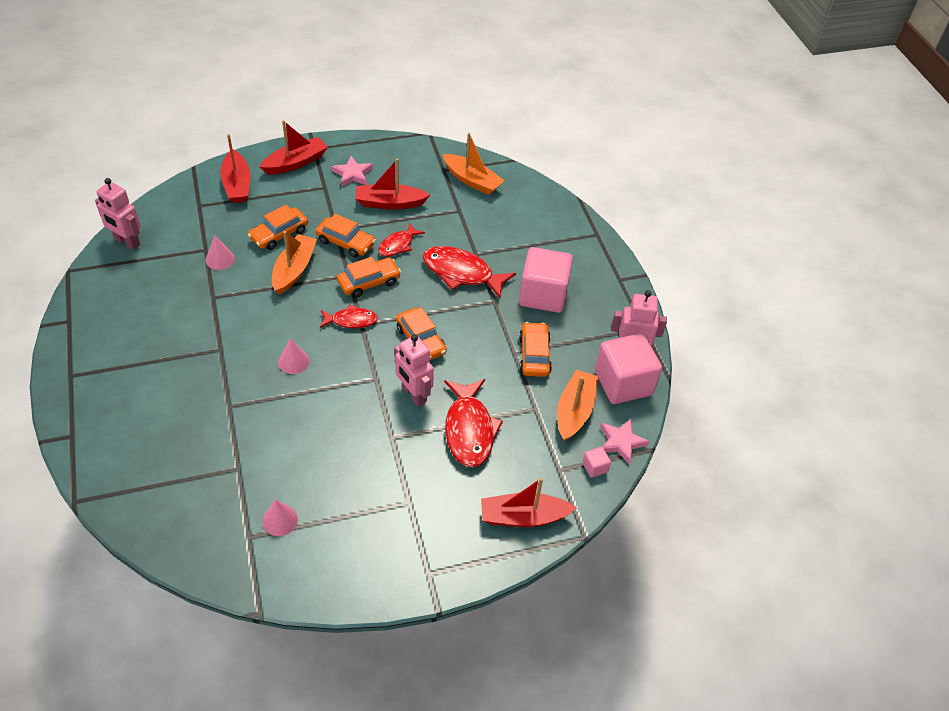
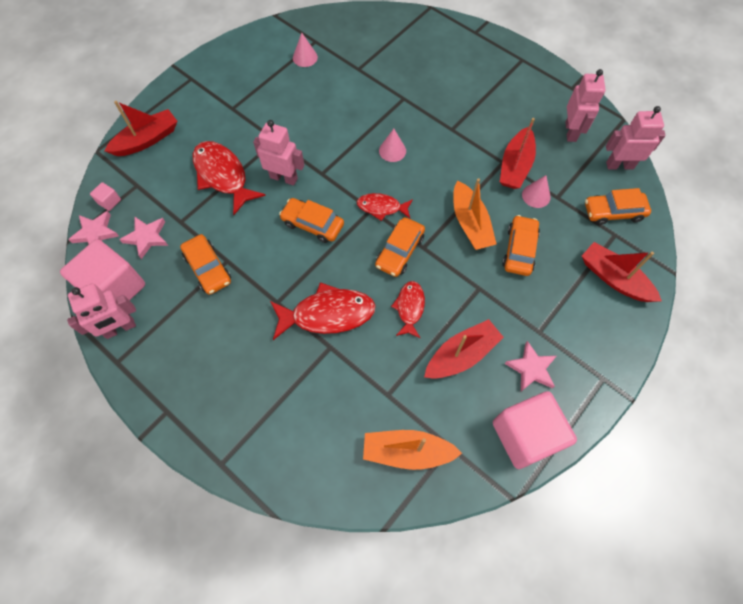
camera: 150 degrees right, 15 degrees up
(125, 287) = (571, 131): none -> pink robot
(295, 163) = (597, 344): red boat -> red boat (515, 166)
(345, 242) = (457, 279): orange car -> orange car (613, 212)
(351, 320) = (381, 207): red fish -> red fish turned 45 degrees clockwise
(543, 295) = (235, 339): pink cube -> pink cube (525, 435)
(574, 411) = (147, 237): orange boat -> pink star

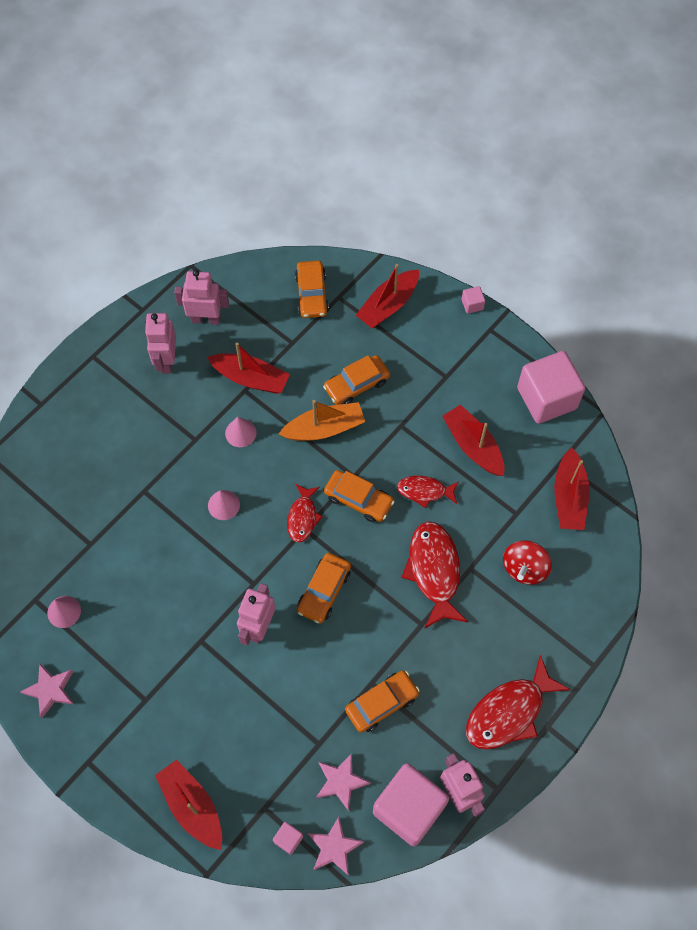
camera: 90 degrees left, 0 degrees up
(223, 176) = (253, 700): red fish -> red fish (509, 712)
(328, 399) = (524, 568): none -> red spinning top
(407, 451) = (569, 497): orange boat -> red boat
(519, 250) = (356, 384): orange car -> orange car turned 45 degrees counterclockwise
(531, 368) = (484, 387): pink star -> pink star (50, 690)
(536, 195) = (290, 362): pink cone -> pink cone (240, 433)
(619, 165) = (253, 279): pink robot -> pink robot (166, 361)
(631, 361) = (472, 304): none -> pink cube

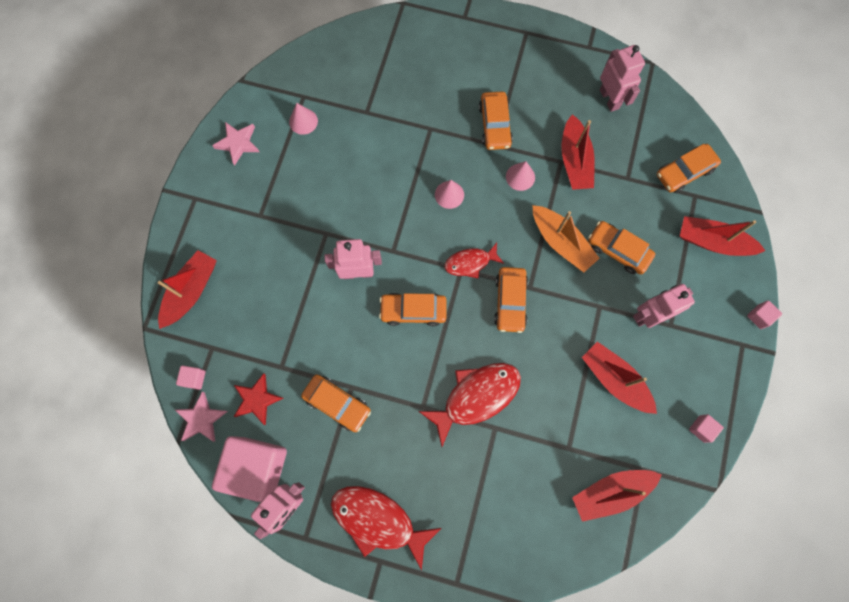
camera: 65 degrees right, 10 degrees up
(166, 361) = (553, 88): pink robot -> pink robot (648, 315)
(175, 430) = (494, 125): none -> orange car
(341, 781) = (257, 399): pink star -> red star
(424, 491) = (547, 355): red fish -> none
(473, 446) = (614, 379): red boat -> red boat turned 75 degrees counterclockwise
(524, 568) = (518, 478): red spinning top -> none
(546, 398) = (701, 428): pink cube -> pink cube, size x0.40

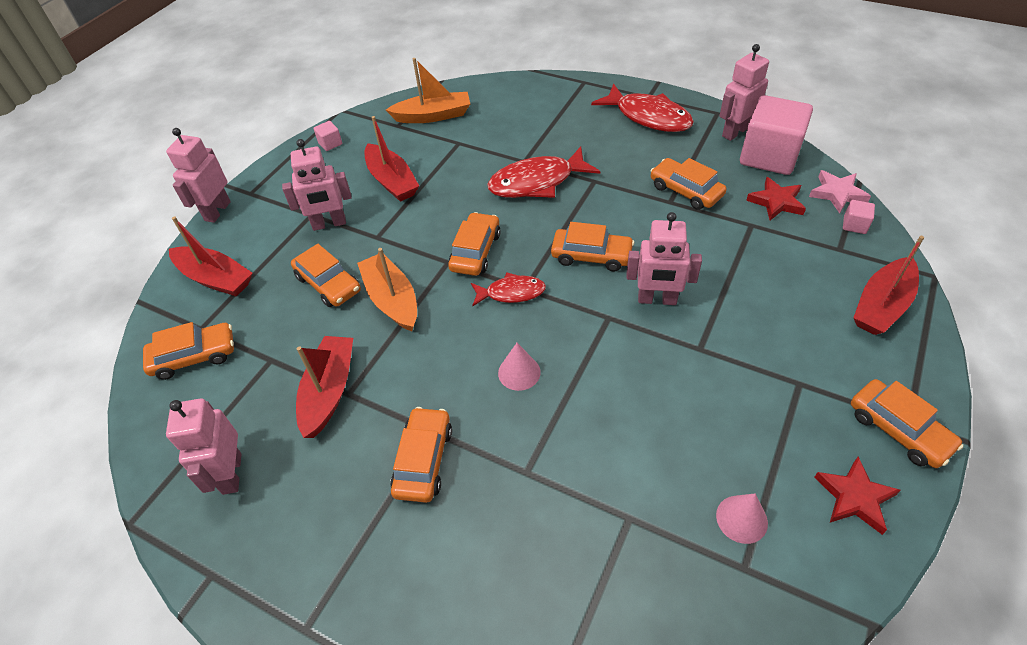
camera: 165 degrees left, 25 degrees down
(203, 191) = (898, 430): none -> orange car
(238, 143) = (855, 497): pink star -> red star
(520, 177) = (413, 381): pink cone -> none
(610, 492) = (433, 116): red boat -> orange boat
(759, 316) = (217, 211): pink cube -> pink robot

